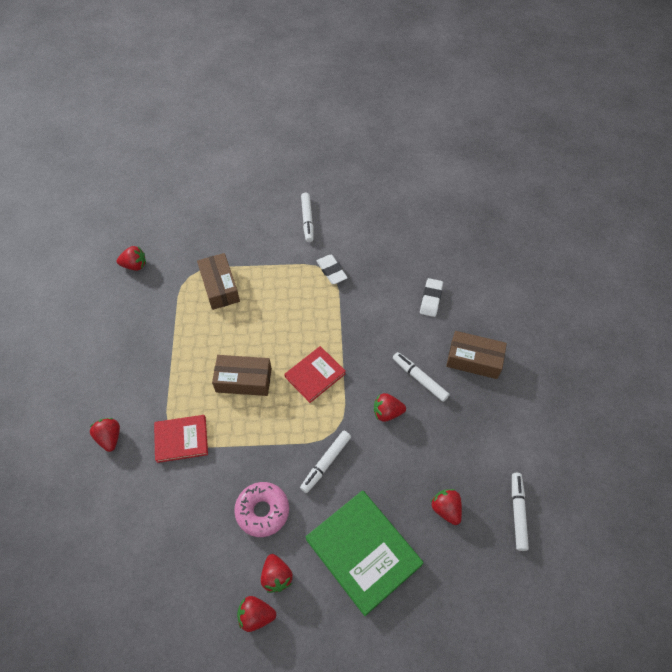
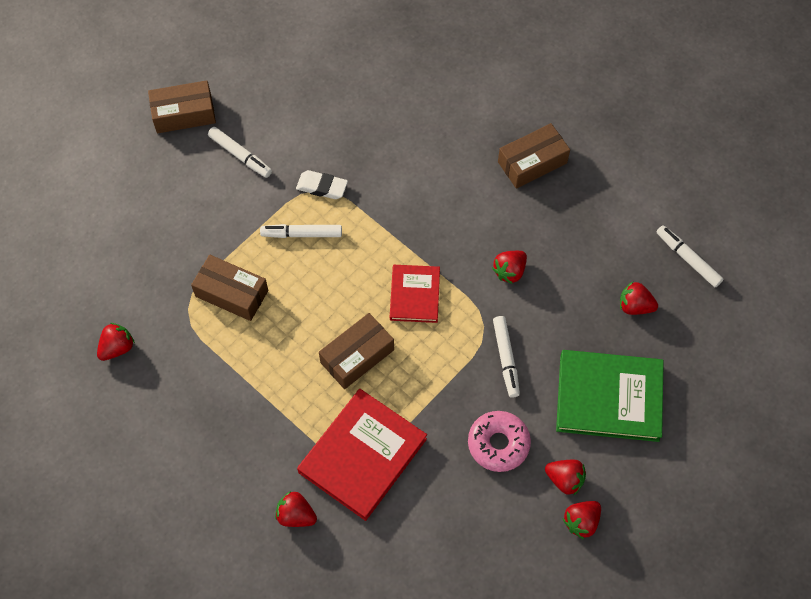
camera: 45 degrees left, 5 degrees up
(181, 439) = (362, 455): red book -> red book, size x1.68
(303, 177) = (184, 114): none -> brown box
(420, 379) = (506, 218): white marker -> white marker (302, 234)
(431, 299) = (440, 138): white eraser -> none

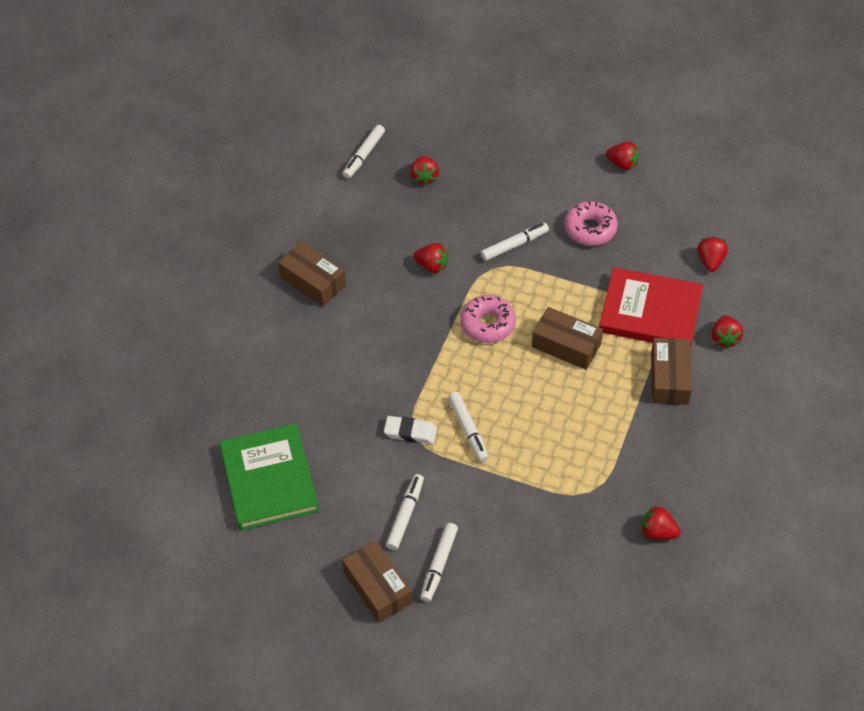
camera: 110 degrees left, 10 degrees down
(180, 164) = (439, 564): none -> white marker
(232, 293) = (556, 462): brown box -> brown box (669, 378)
(322, 187) = (410, 432): white eraser -> white eraser turned 75 degrees counterclockwise
(414, 295) = (487, 324): red book -> pink donut
(565, 480) = (595, 182): red strawberry -> red strawberry (710, 261)
(609, 397) = (513, 173): green book -> green book (269, 479)

